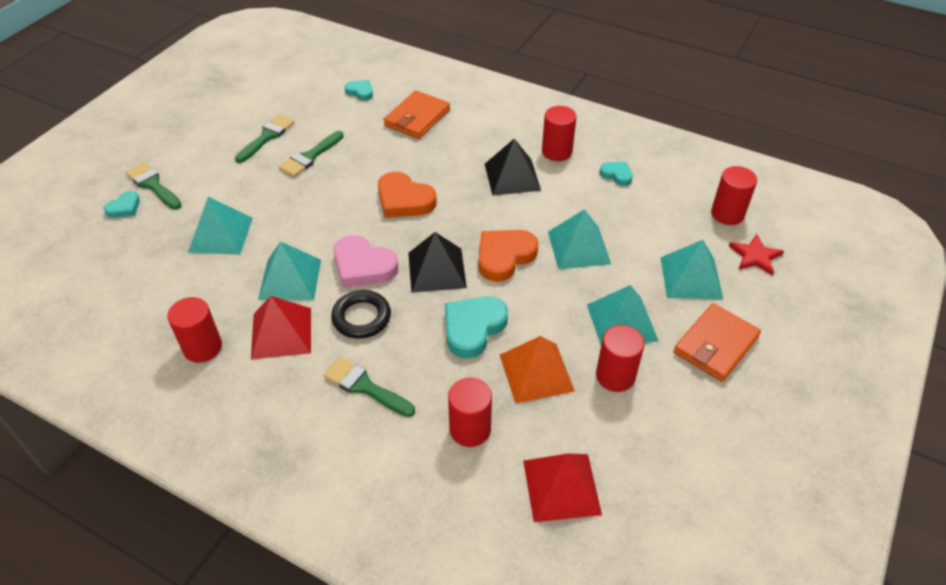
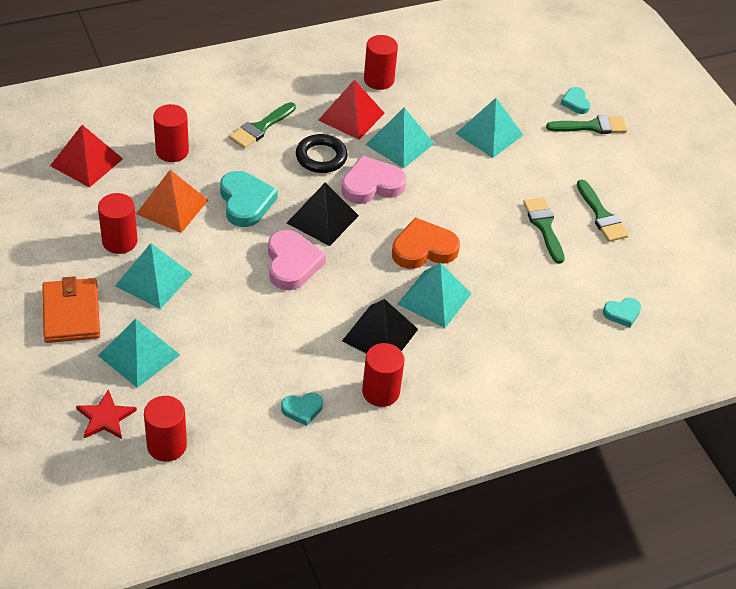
camera: 125 degrees right, 0 degrees up
(365, 387) = (260, 128): green brush -> green brush turned 150 degrees clockwise
(417, 118) = (536, 327): orange wallet -> none
(504, 257) = (292, 263): orange heart -> pink heart
(578, 247) = (250, 313): turquoise pyramid -> turquoise pyramid (434, 298)

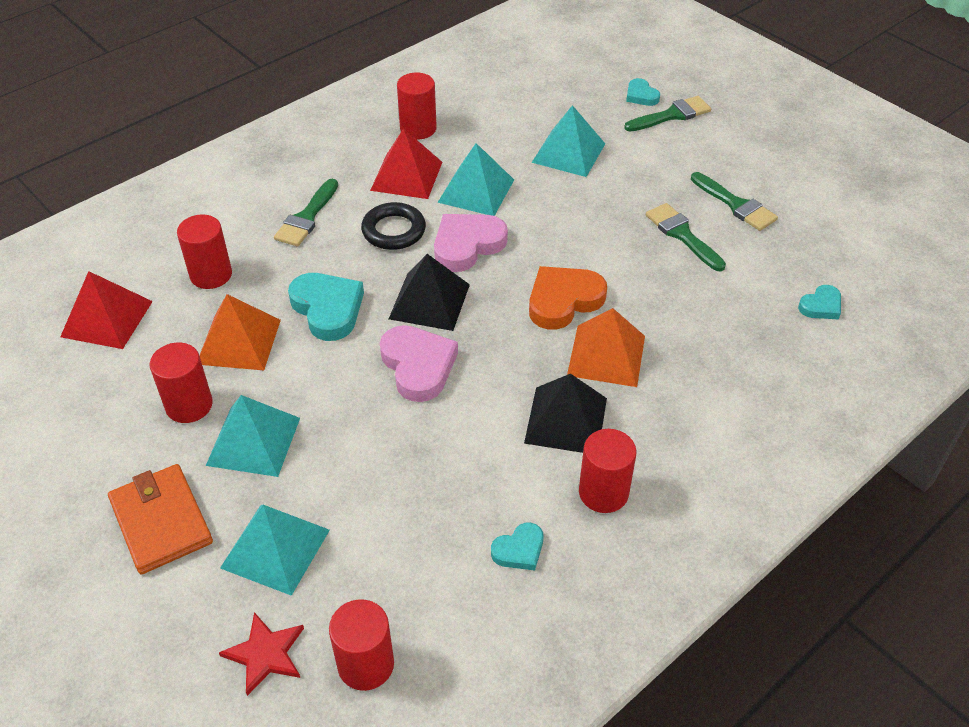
camera: 15 degrees left, 0 degrees up
(434, 298) = (606, 355): turquoise pyramid -> orange pyramid

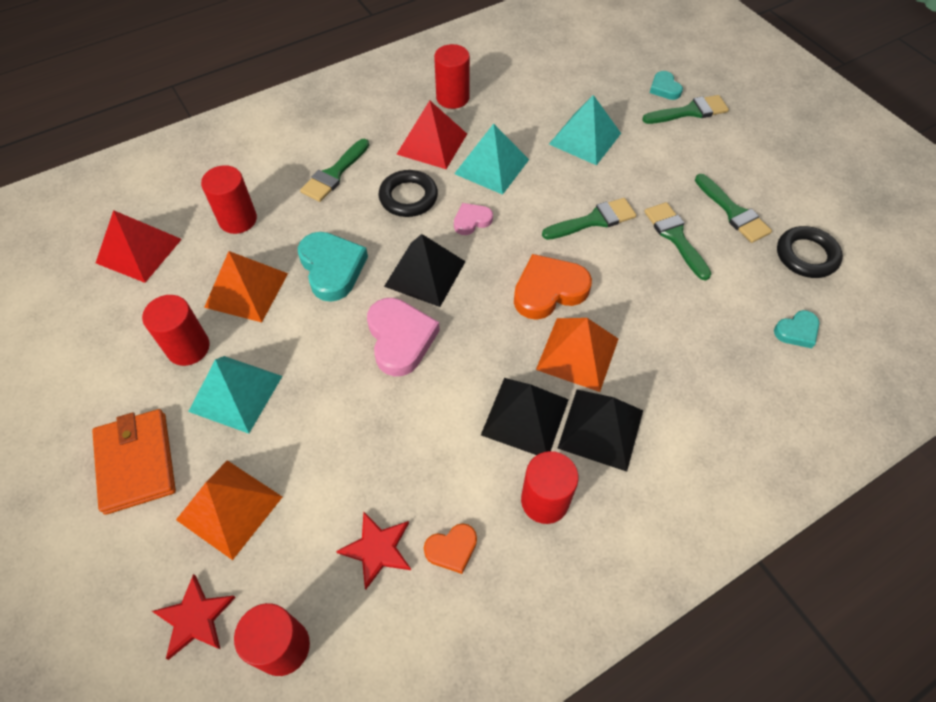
camera: 10 degrees right, 10 degrees up
(275, 548) = (229, 508): turquoise pyramid -> orange pyramid
(442, 562) = (377, 549): none -> red star
(467, 245) = (471, 221): pink heart -> pink heart, size x0.55
(519, 550) = (452, 549): turquoise heart -> orange heart
(595, 229) = (594, 220): none -> green brush
(645, 420) = (601, 429): none -> black pyramid
(816, 236) = (806, 255): none -> black ring

